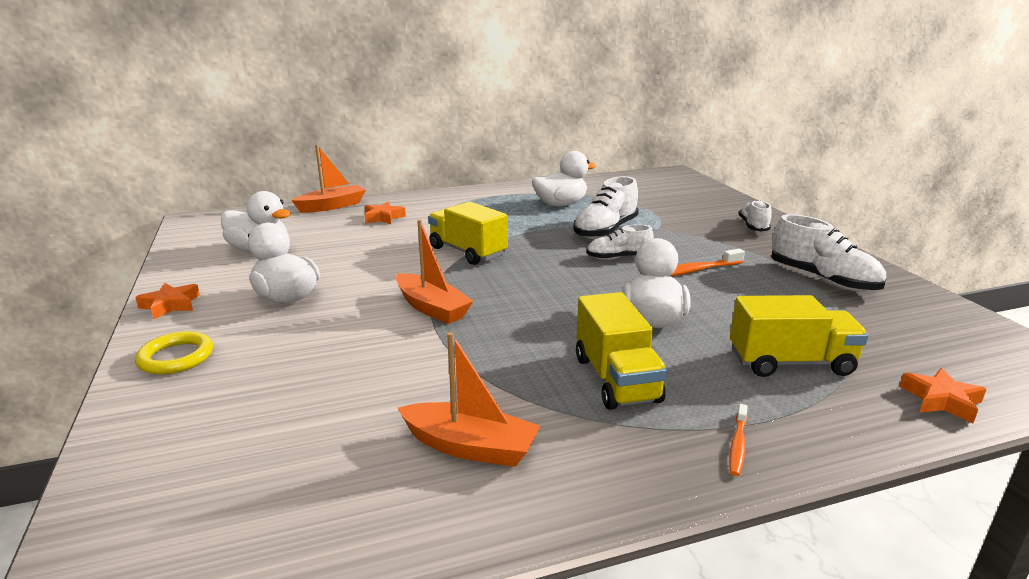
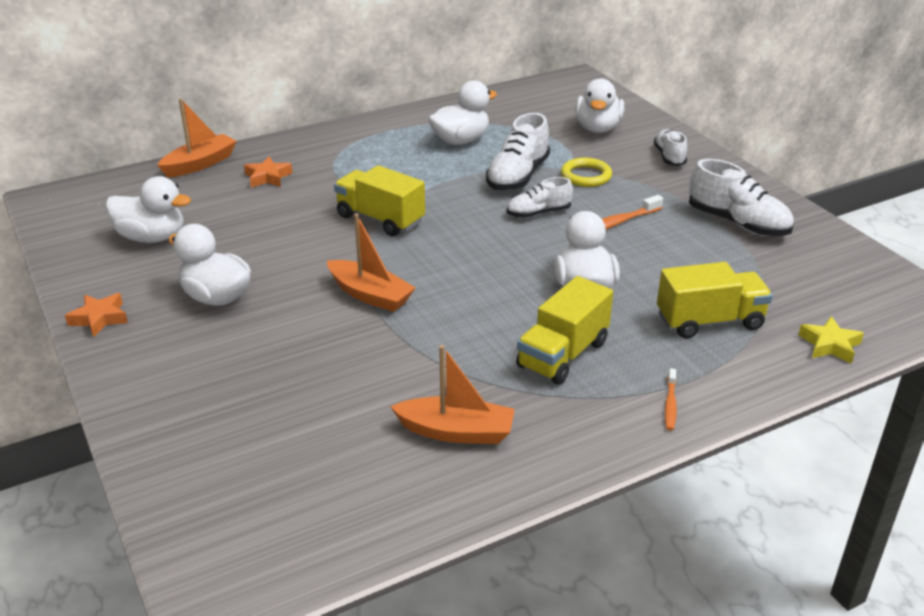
camera: 10 degrees left, 10 degrees up
(176, 357) = (146, 377): yellow ring -> yellow ring (586, 176)
(616, 379) = (562, 354): yellow truck -> yellow truck turned 60 degrees clockwise
(687, 204) = (597, 128): none -> white duck
(941, 400) = (829, 345): orange star -> yellow star

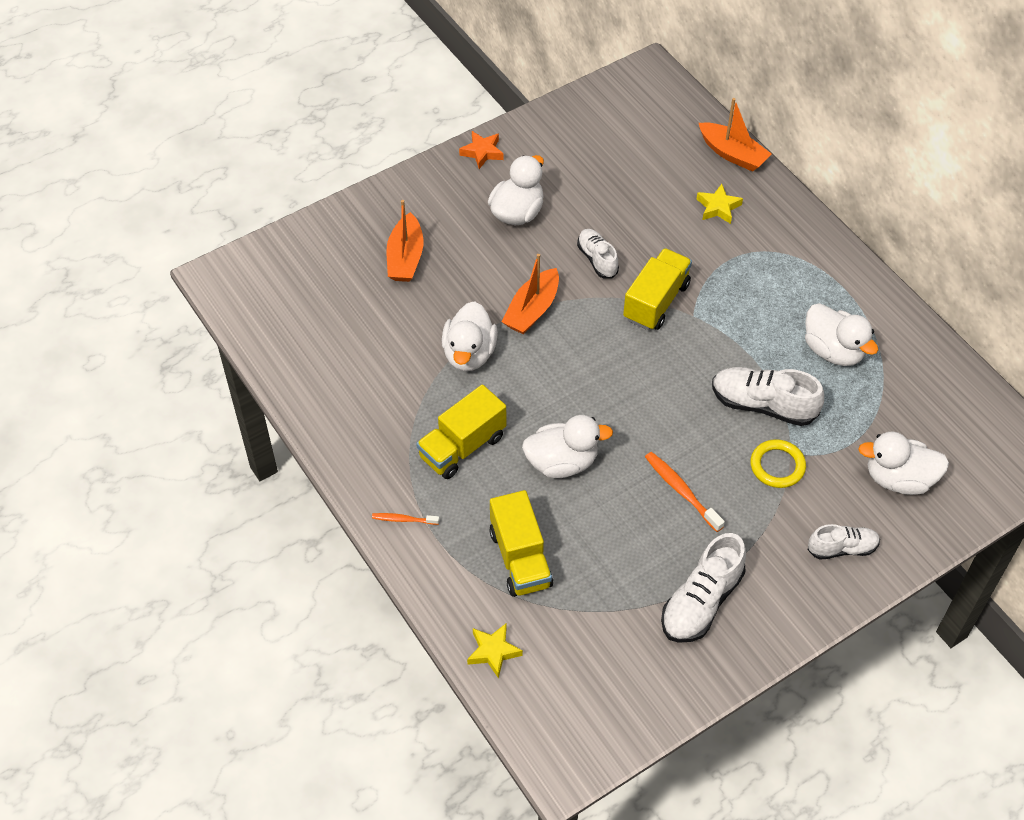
camera: 85 degrees right, 20 degrees up
(152, 237) = (599, 153): white duck -> white duck (469, 354)
(268, 177) = (718, 207): orange star -> yellow star
(456, 431) = (365, 382): orange boat -> orange boat (405, 257)
(538, 213) = (690, 425): white shoe -> white shoe (597, 259)
(562, 354) = (462, 446): yellow truck -> yellow truck turned 75 degrees counterclockwise

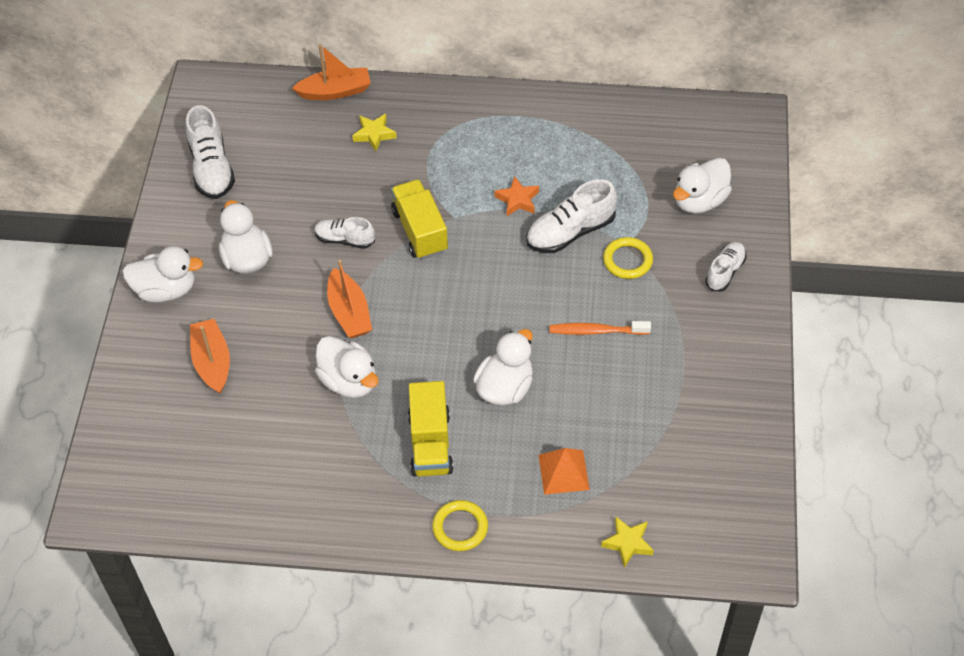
camera: 50 degrees left, 0 degrees up
(403, 519) = (460, 527): orange toothbrush -> yellow ring
(405, 257) = (212, 362): orange boat -> orange boat turned 150 degrees counterclockwise
(482, 152) = (162, 241): orange star -> orange star (517, 200)
(520, 558) = (563, 472): yellow truck -> orange pyramid
(701, 602) = (697, 383): white shoe -> white shoe (211, 168)
(833, 350) = (564, 160): white duck -> white duck (166, 290)

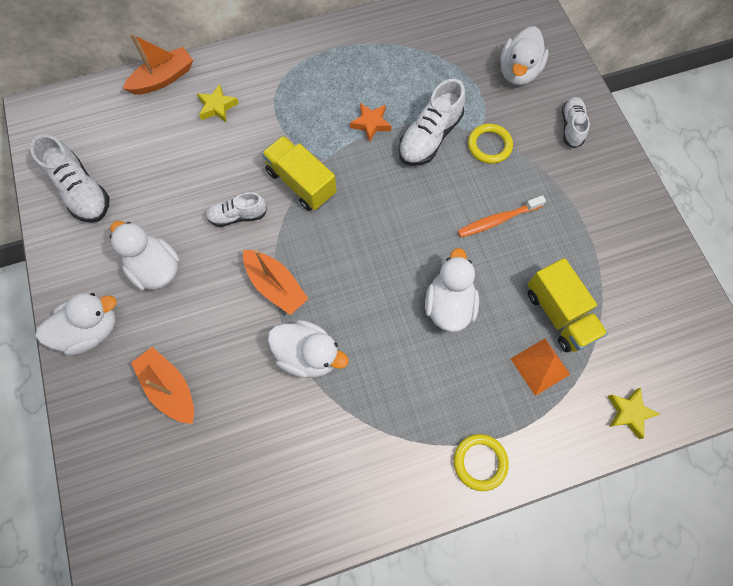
camera: 25 degrees left, 15 degrees up
(430, 443) = (411, 387): yellow truck -> yellow truck (559, 314)

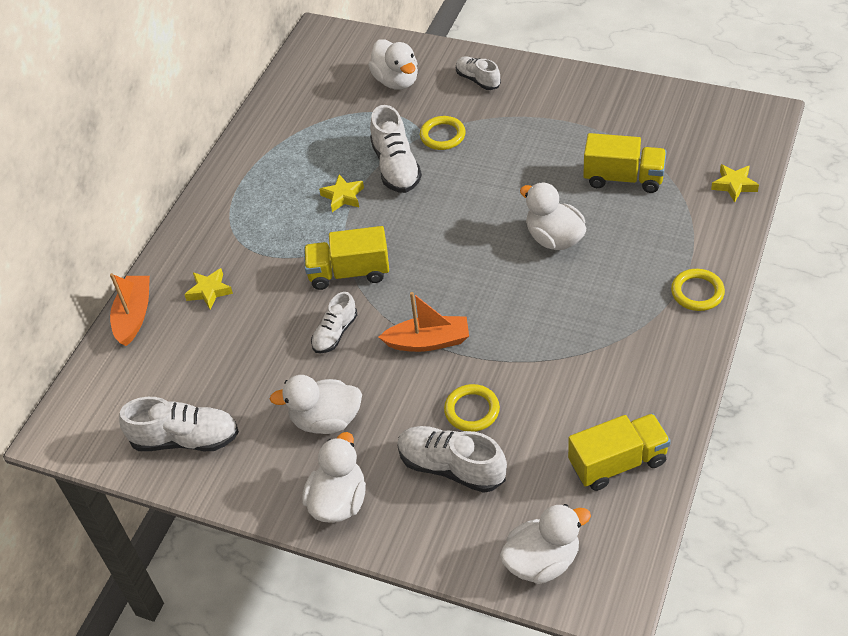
camera: 45 degrees left, 20 degrees down
(170, 388) = (451, 467): orange boat -> white shoe
(232, 365) = (472, 410): none -> yellow ring
(255, 515) = (618, 463): none -> yellow truck
(308, 355) = (511, 353): white duck -> white duck (542, 561)
(371, 124) = (343, 196): orange star -> yellow star
(497, 220) = (512, 168): orange toothbrush -> none
(540, 366) = (654, 213): orange pyramid -> none

